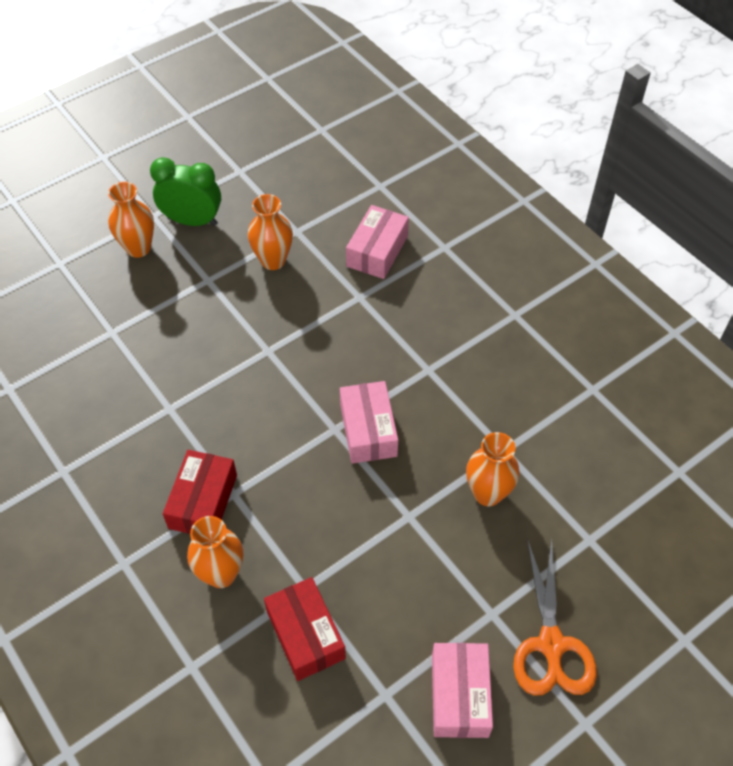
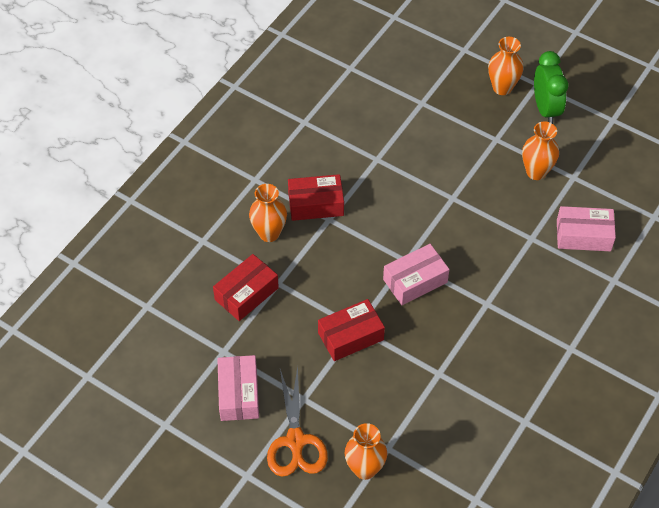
camera: 70 degrees right, 0 degrees up
(420, 528) = (350, 336): none -> red box
(459, 695) = (238, 394): pink box -> pink box turned 75 degrees counterclockwise
(487, 493) = (397, 371): orange vase -> orange vase (365, 468)
(551, 644) = (295, 441): orange scissors -> orange scissors turned 75 degrees counterclockwise

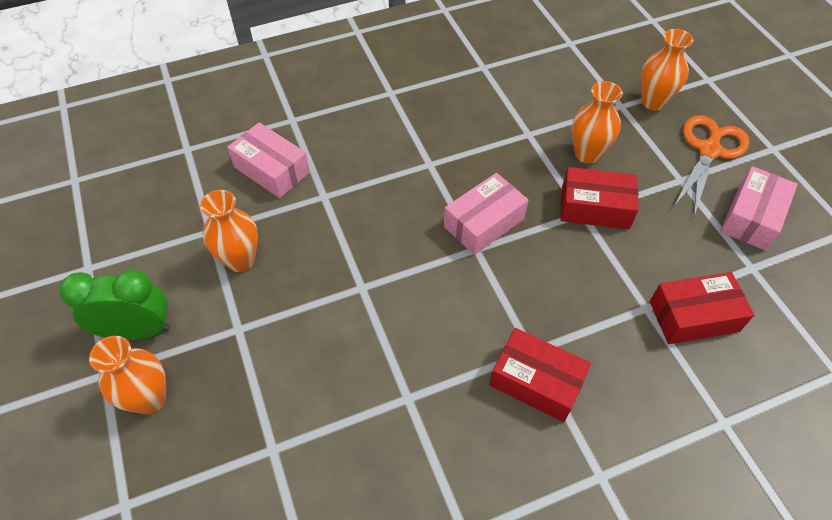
camera: 145 degrees left, 0 degrees up
(269, 233) = (623, 378): orange vase -> orange vase (587, 154)
(415, 281) = (484, 223): pink box -> pink box turned 45 degrees counterclockwise
(545, 109) = (138, 331): green clock -> green clock turned 60 degrees clockwise

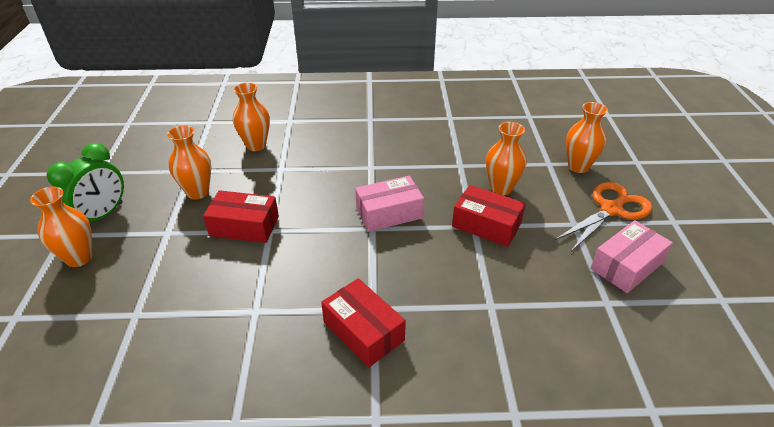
camera: 20 degrees right, 15 degrees down
(138, 331) = (102, 215): green clock -> green clock turned 105 degrees clockwise
(272, 170) = (256, 145): pink box -> orange vase
(693, 316) = (531, 324): red box -> red box (244, 226)

